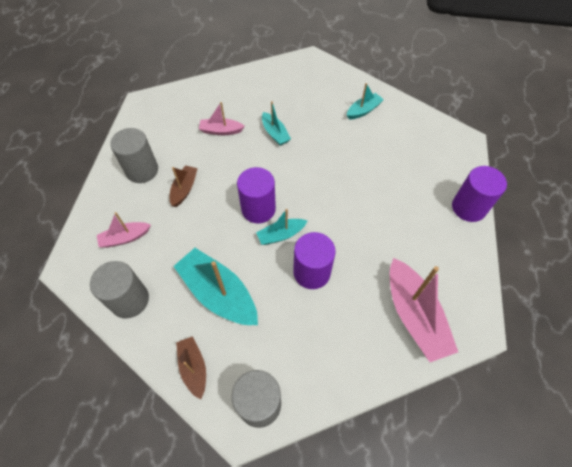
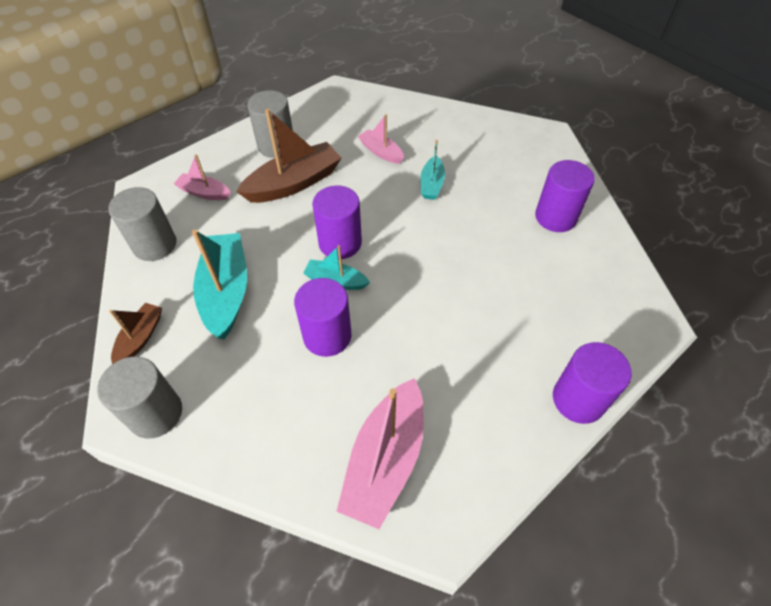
camera: 40 degrees right, 5 degrees down
(184, 189) = (294, 183): brown boat -> brown boat, size x1.84
(363, 110) = (555, 217): turquoise boat -> purple cylinder

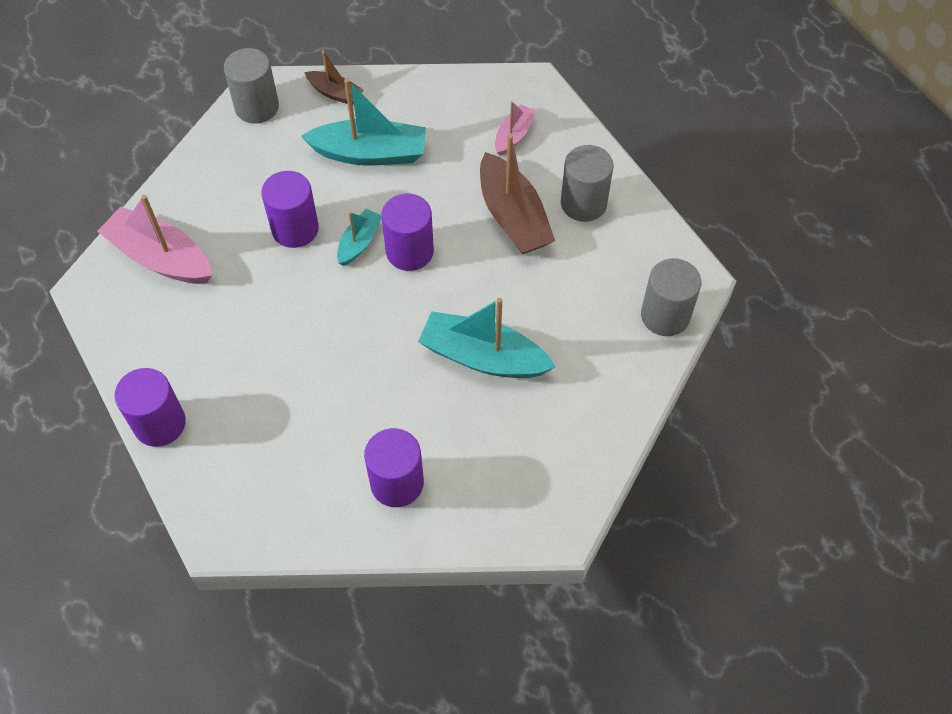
camera: 100 degrees right, 5 degrees up
(155, 245) = (445, 97): grey cylinder -> grey cylinder (665, 316)
(381, 152) = (553, 312): pink boat -> none
(431, 184) = (483, 357): turquoise boat -> turquoise boat, size x1.84

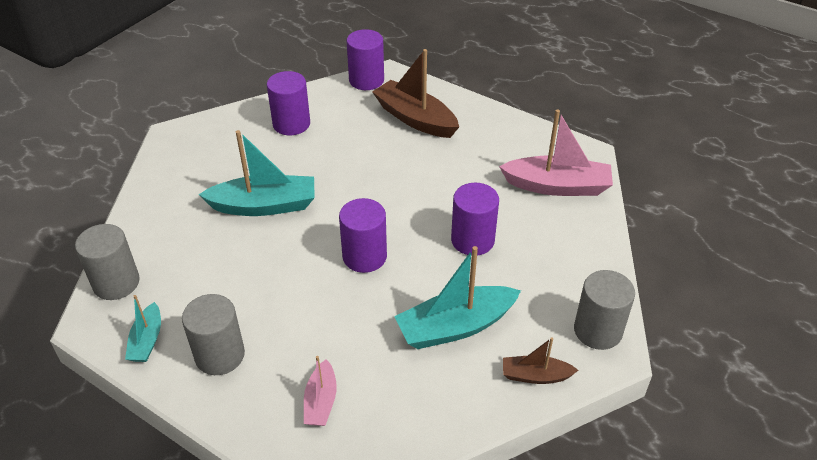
camera: 155 degrees right, 15 degrees down
(160, 423) = (466, 105): purple cylinder -> purple cylinder (366, 80)
(359, 242) = (412, 248): turquoise boat -> turquoise boat (147, 340)
(513, 217) = (286, 317): brown boat -> brown boat (415, 119)

